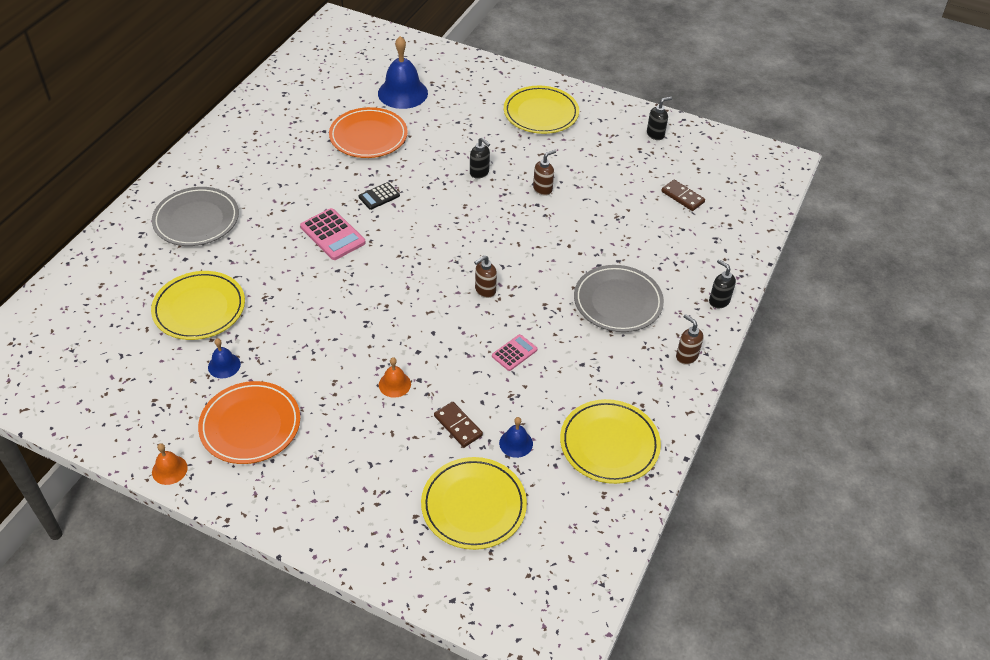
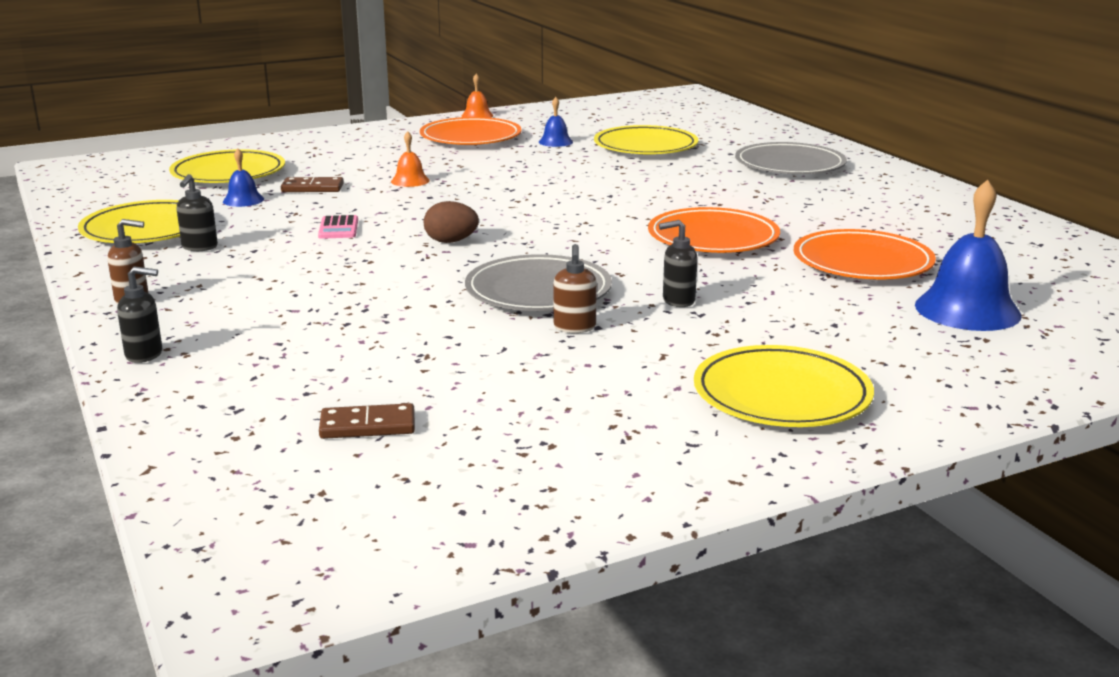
camera: 130 degrees right, 25 degrees down
(332, 235) = (673, 205): pink calculator -> none
(379, 196) = (713, 238): black calculator -> orange plate
(485, 290) = (451, 241): brown soap dispenser -> brown egg
(617, 302) = (287, 296): grey plate -> grey plate (538, 291)
(655, 134) = (567, 481): black soap dispenser -> black soap dispenser (199, 247)

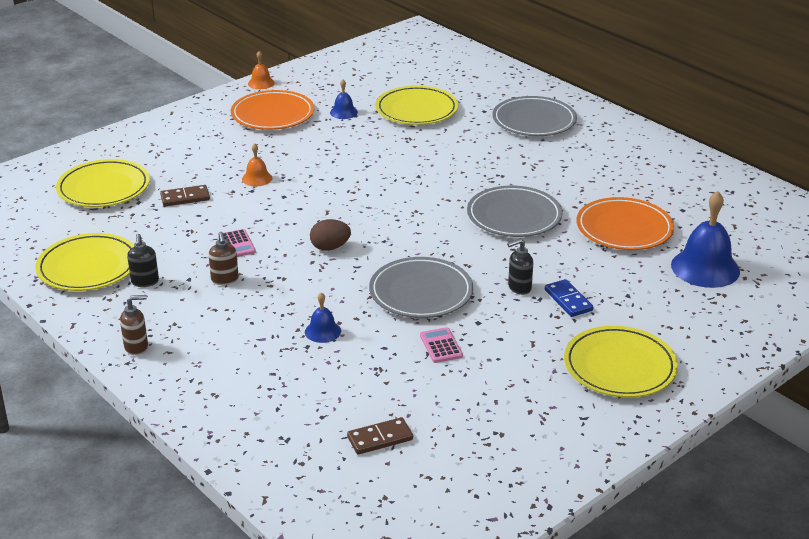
camera: 15 degrees left, 10 degrees up
(145, 355) = (187, 400): black soap dispenser -> none
(243, 200) = (139, 220): blue bell -> blue bell (322, 331)
(528, 343) = (441, 346): none -> pink calculator
(574, 328) = (464, 326): brown soap dispenser -> brown soap dispenser (225, 280)
(713, 238) = (514, 216): orange plate -> grey plate
(742, 320) = (568, 300): none -> blue domino

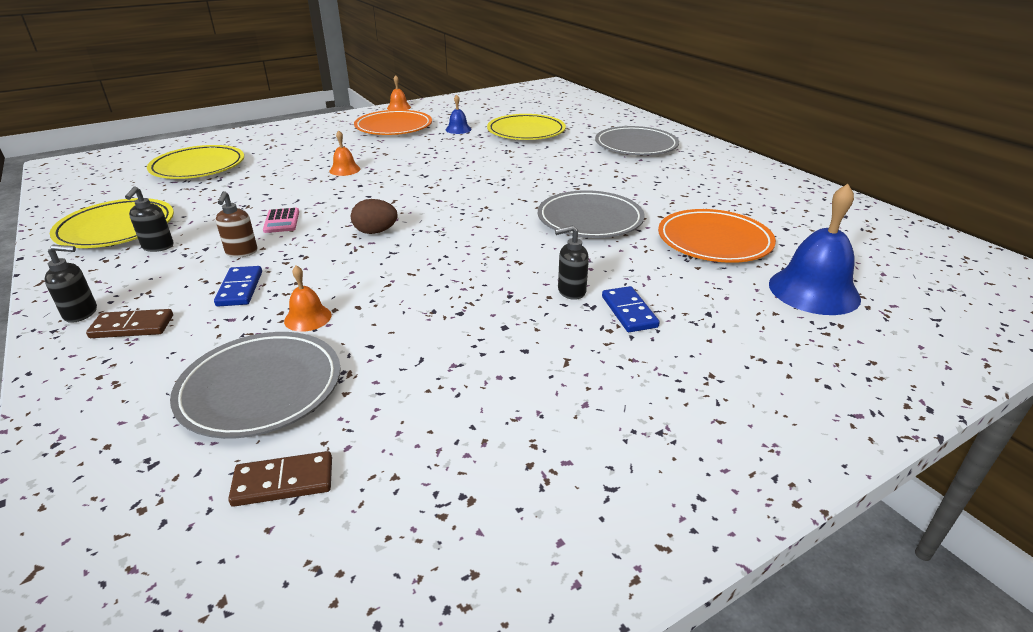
camera: 10 degrees right, 0 degrees up
(137, 347) = (81, 313): brown soap dispenser -> black soap dispenser
(185, 198) = (265, 179): brown domino -> brown domino (132, 327)
(250, 313) = (240, 288): none -> blue domino
(322, 331) = (308, 318): blue bell -> orange bell
(421, 292) = (450, 285): grey plate -> grey plate (261, 388)
(441, 346) = (443, 351): pink calculator -> none
(619, 366) = (682, 409): yellow plate -> none

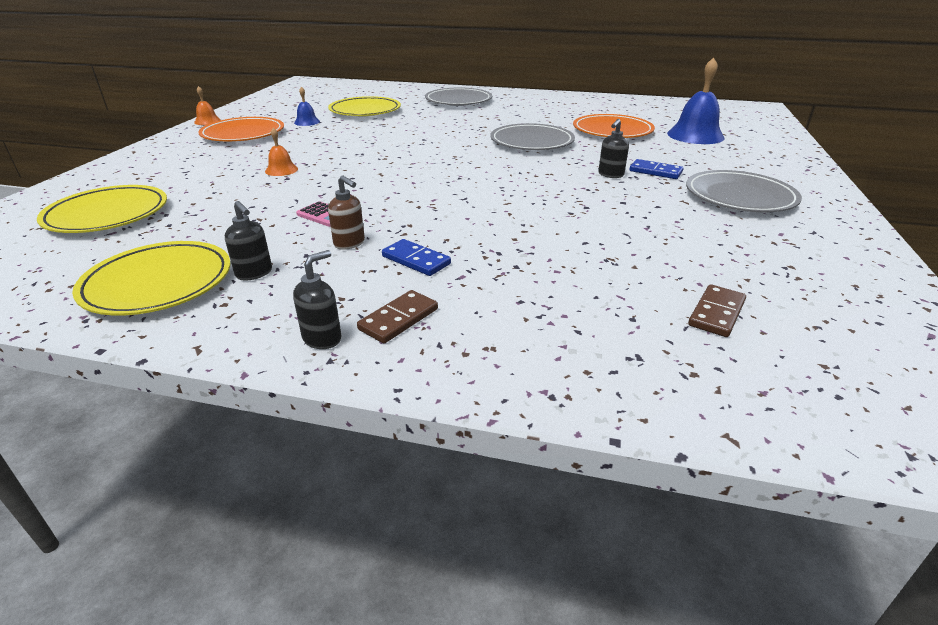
camera: 45 degrees left, 0 degrees up
(261, 388) = (588, 291): grey plate -> grey plate (739, 197)
(308, 318) = (511, 250): orange bell -> none
(375, 232) = (420, 193): brown egg -> none

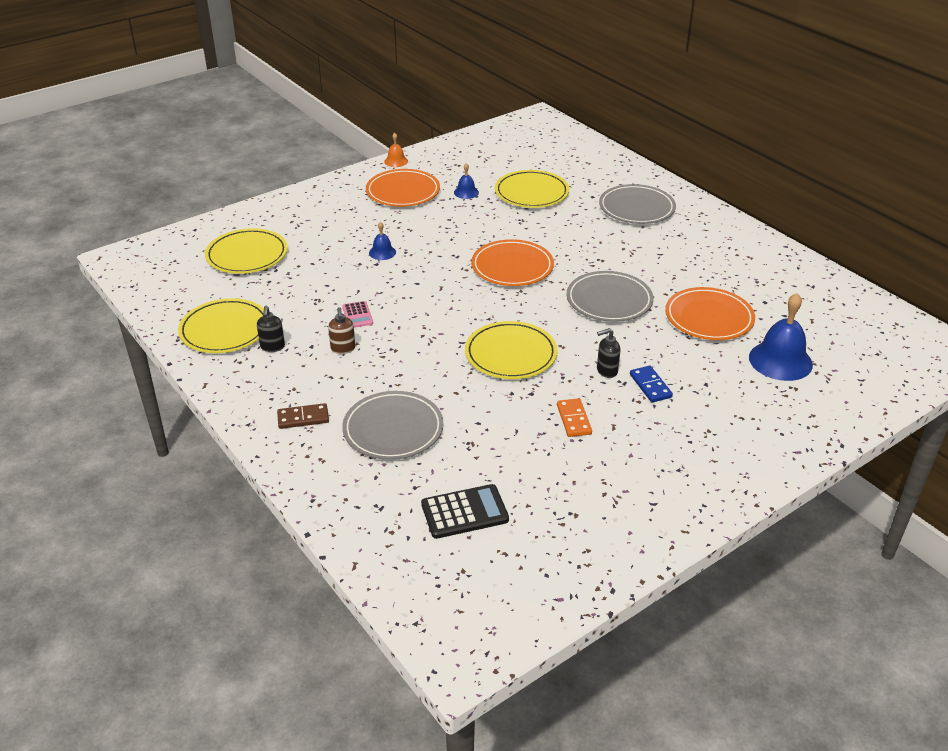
camera: 40 degrees right, 5 degrees up
(281, 170) = (382, 252): orange bell -> blue bell
(322, 338) = (258, 409): black soap dispenser -> none
(416, 260) = (361, 382): blue domino -> none
(422, 146) = (512, 267): none -> orange plate
(521, 191) = (510, 354): none -> yellow plate
(651, 209) = (574, 419): none -> orange domino
(716, 313) = (464, 512): brown domino -> black calculator
(739, 197) = (666, 445): grey plate -> grey plate (393, 429)

